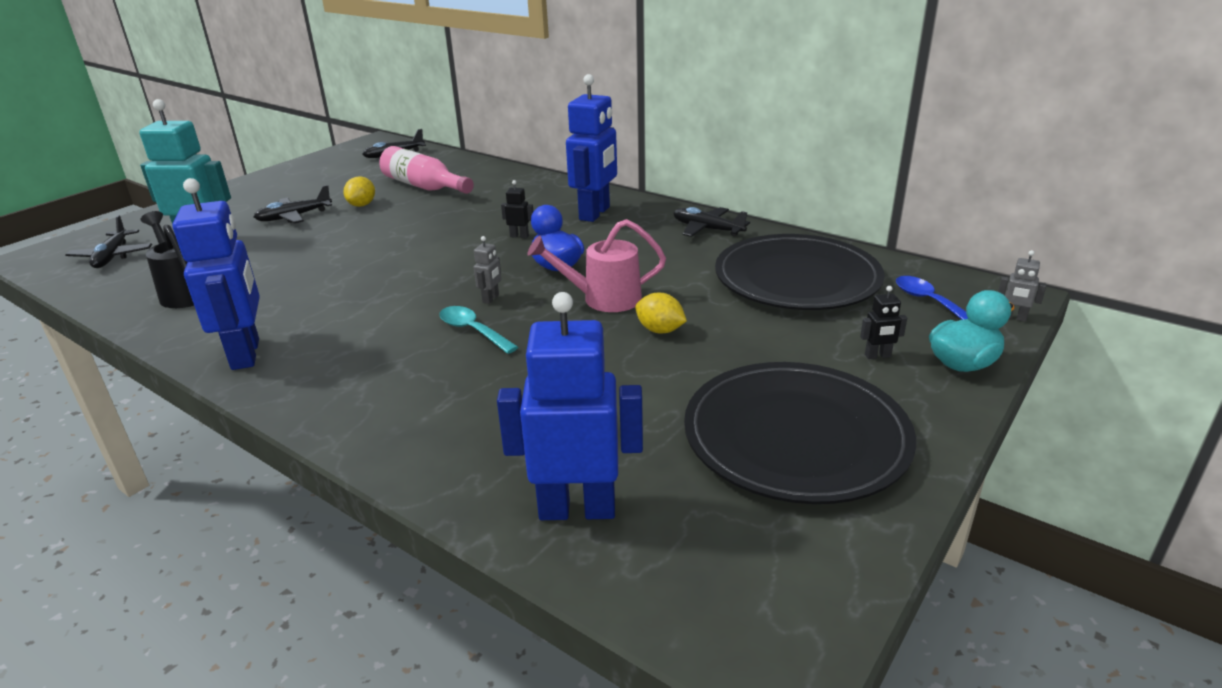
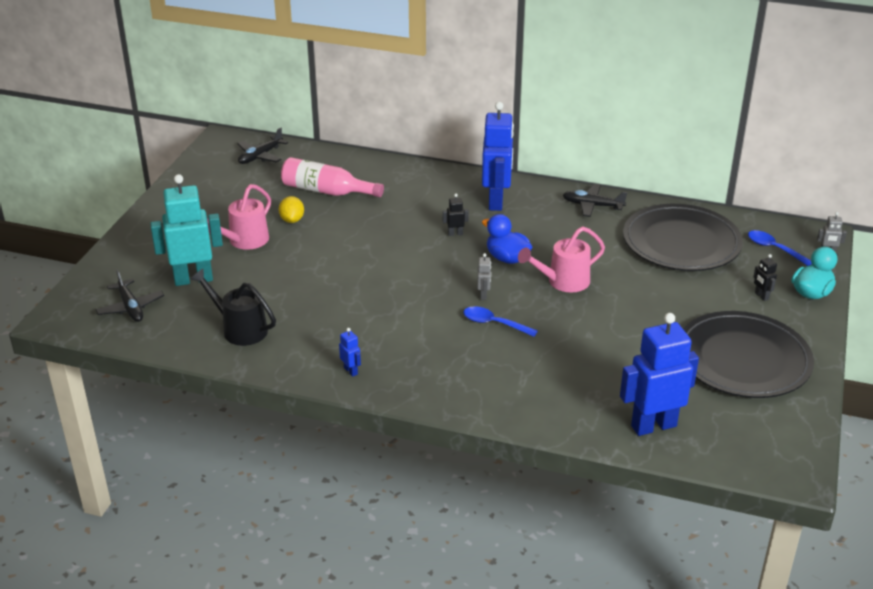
camera: 20 degrees left, 5 degrees up
(246, 354) = (351, 371): blue robot -> blue robot, size x0.41
(294, 217) = (244, 241): black plane -> pink watering can
(473, 331) = (494, 323): turquoise spoon -> blue spoon
(660, 330) = (618, 301): yellow lemon -> none
(877, 356) = (761, 296): black robot -> black robot turned 90 degrees clockwise

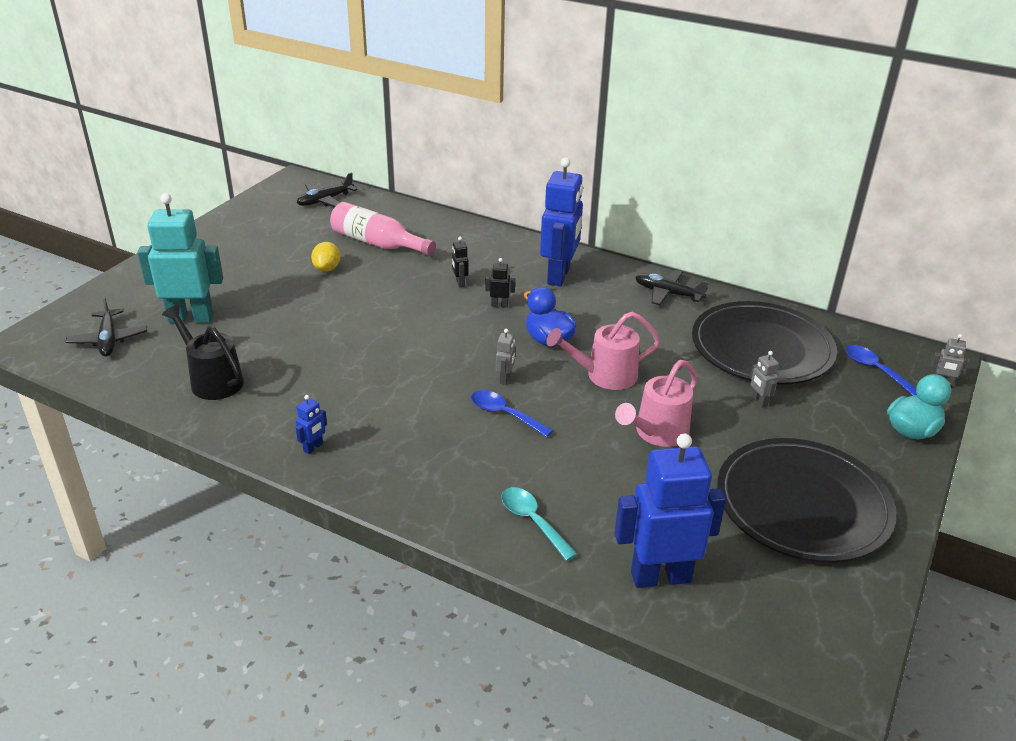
camera: 10 degrees right, 0 degrees up
(244, 241) = (265, 285): pink watering can -> pink watering can (656, 433)
(351, 371) = (313, 447): blue robot -> blue robot turned 60 degrees clockwise
(546, 401) = (532, 521): none -> turquoise spoon
(690, 286) = (759, 401): none -> grey robot
(761, 296) = (846, 426): black robot -> black robot (460, 283)

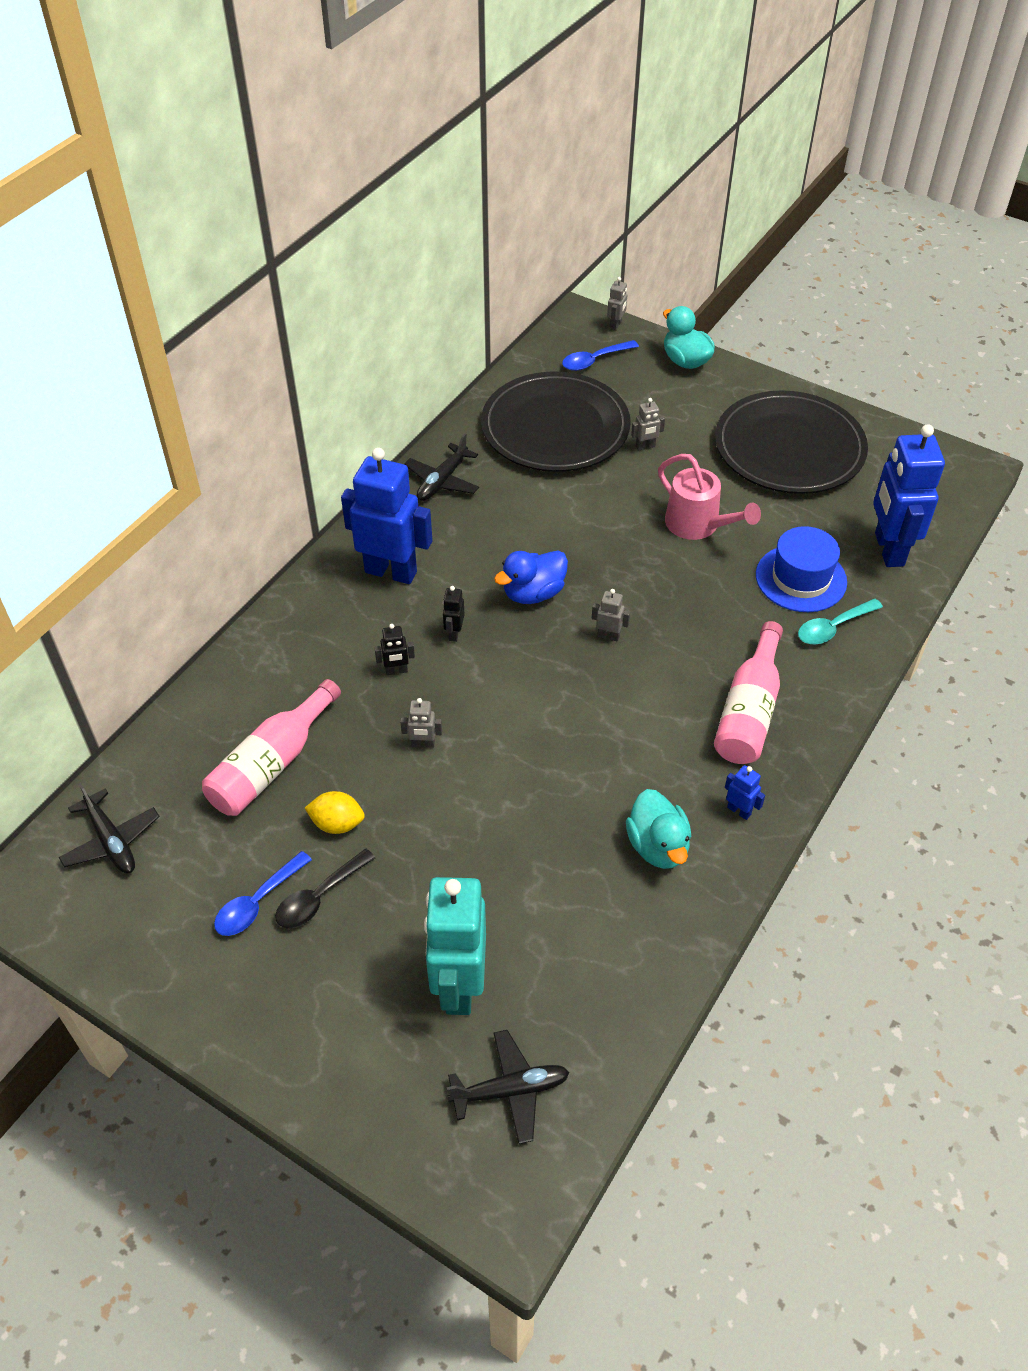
camera: 85 degrees left, 15 degrees up
(212, 380) = (610, 934): black watering can -> none
(271, 266) = (319, 897): none -> black spoon
(285, 403) = (658, 846): none -> turquoise duck
(391, 297) = (423, 744): none -> grey robot
(423, 458) = (749, 710): none -> pink bottle
(504, 414) = (672, 640): blue spoon -> blue spoon (257, 902)
(599, 502) = (801, 578): none -> blue hat
(604, 376) = (603, 553): pink watering can -> none

